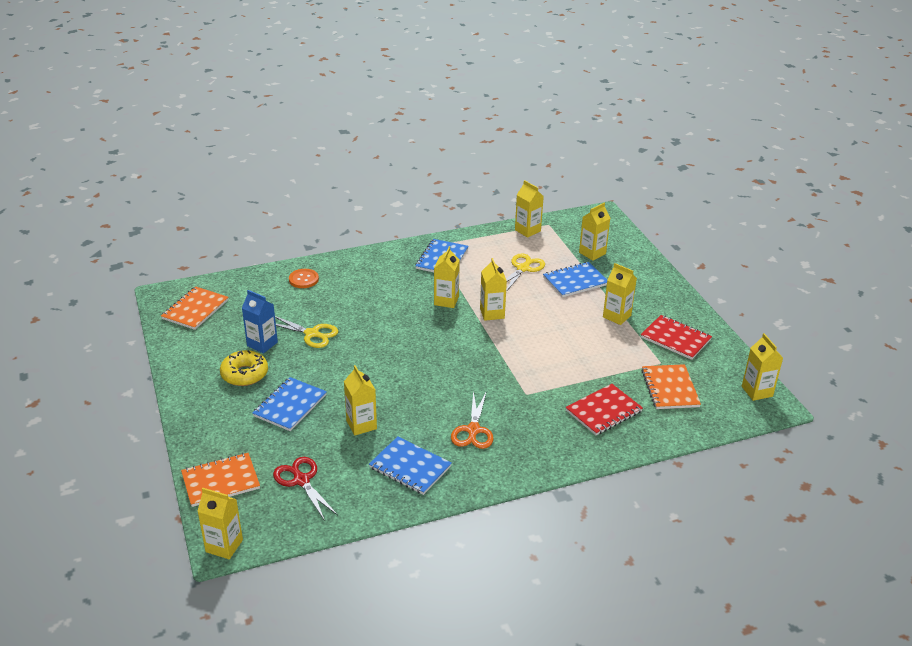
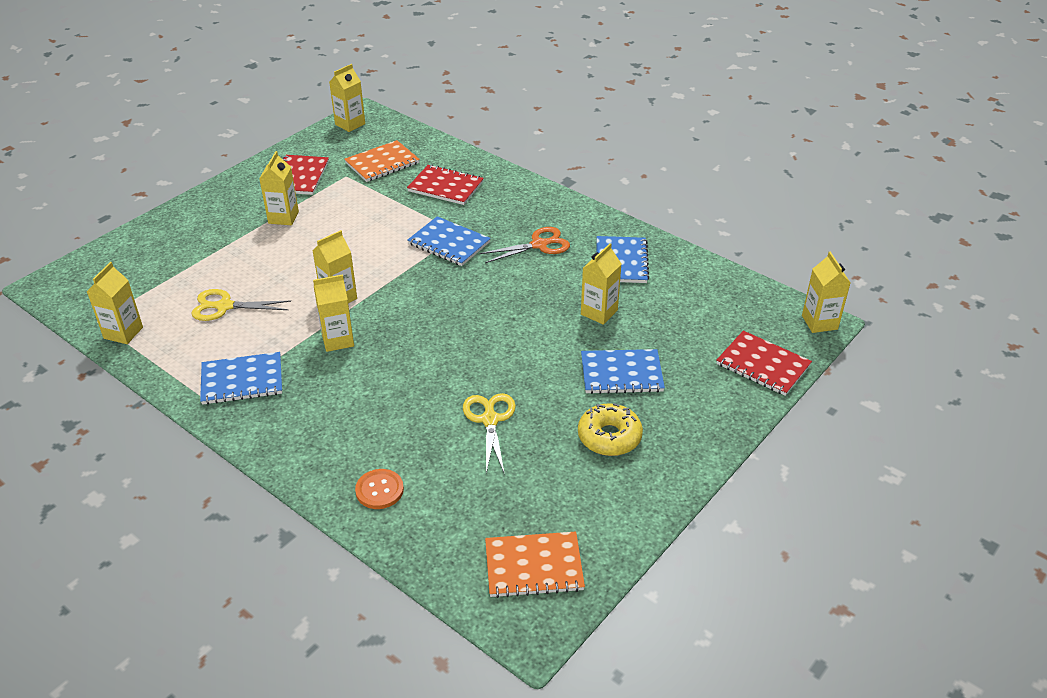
camera: 120 degrees left, 5 degrees up
(221, 481) = (763, 365): orange notebook -> red notebook
(262, 344) = (545, 453): blue carton -> none
(301, 480) = (704, 315): red scissors -> none
(575, 281) = (229, 261): blue notebook -> blue notebook (449, 243)
(592, 253) = (156, 267): yellow carton -> none

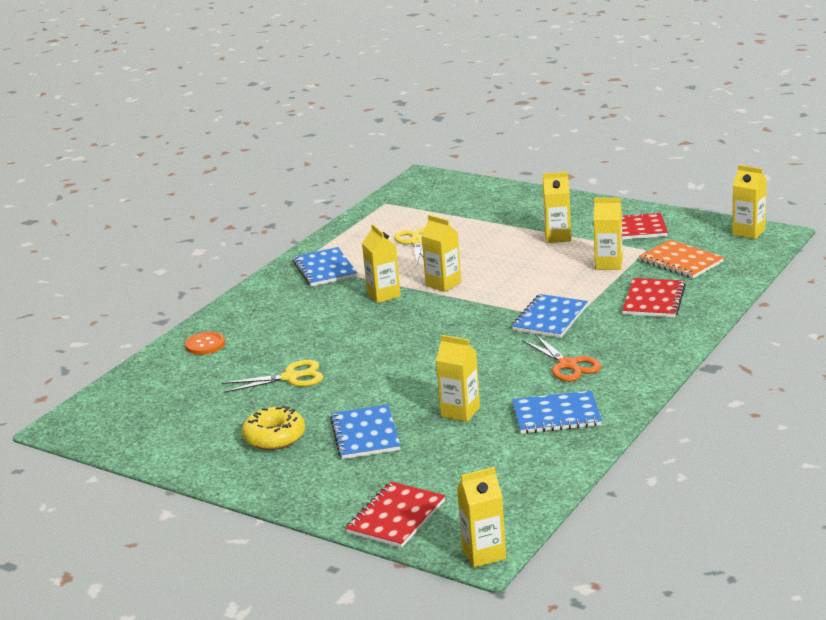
camera: 85 degrees right, 15 degrees down
(123, 333) = (373, 215): yellow carton -> yellow carton (609, 264)
(533, 566) = (124, 420): orange notebook -> none

